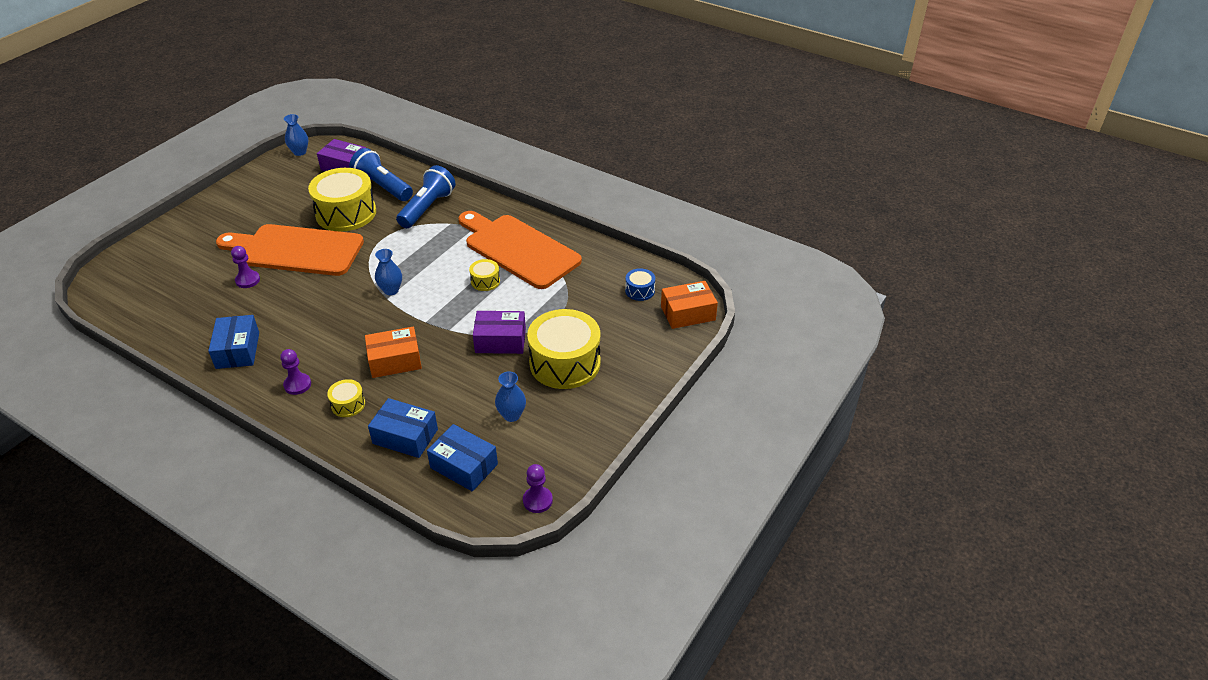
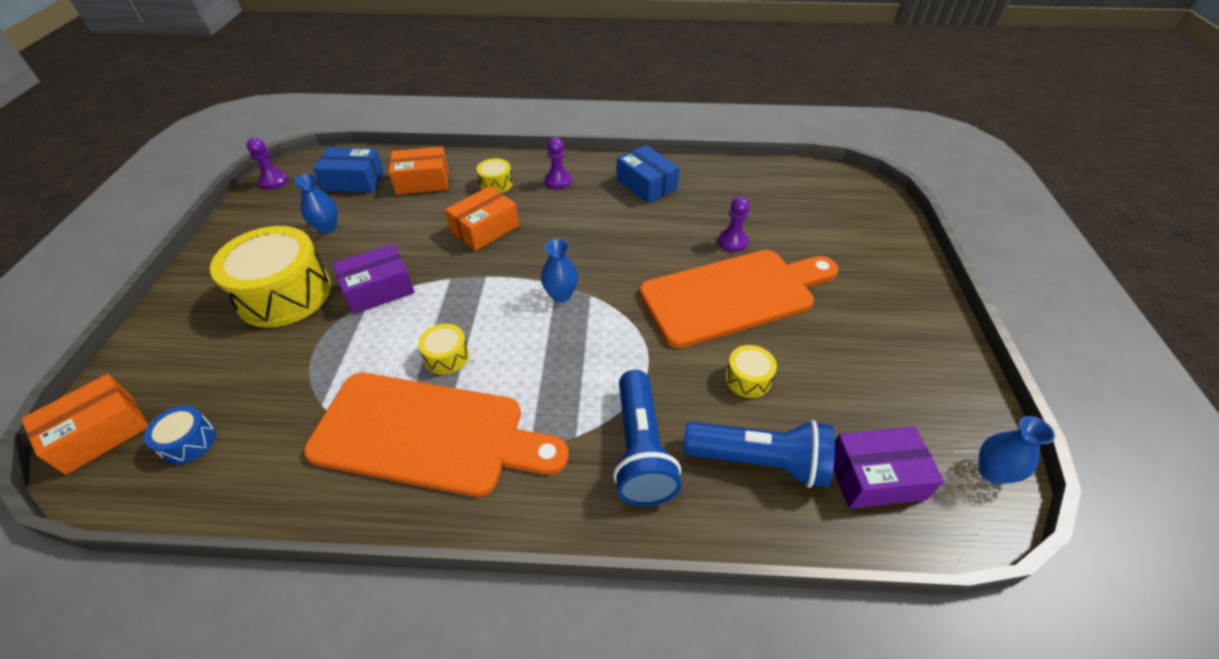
camera: 150 degrees right, 5 degrees up
(346, 213) = (748, 379): yellow drum -> yellow drum, size x0.45
(405, 436) = (422, 181): blue box -> orange box

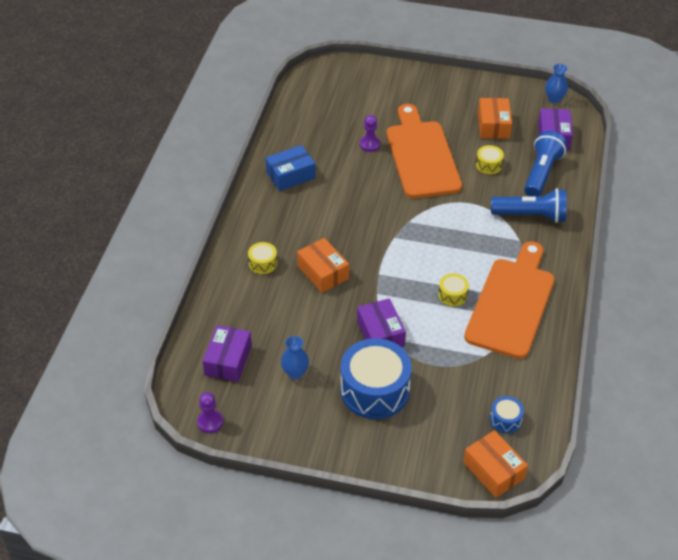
camera: 80 degrees left, 0 degrees up
(284, 294) = (375, 390): yellow drum -> blue drum
(354, 181) = (228, 360): blue box -> purple box
(422, 181) = (244, 311): orange box -> orange box (493, 125)
(558, 181) = (270, 225): purple pawn -> none
(561, 295) = (405, 236): blue vase -> none

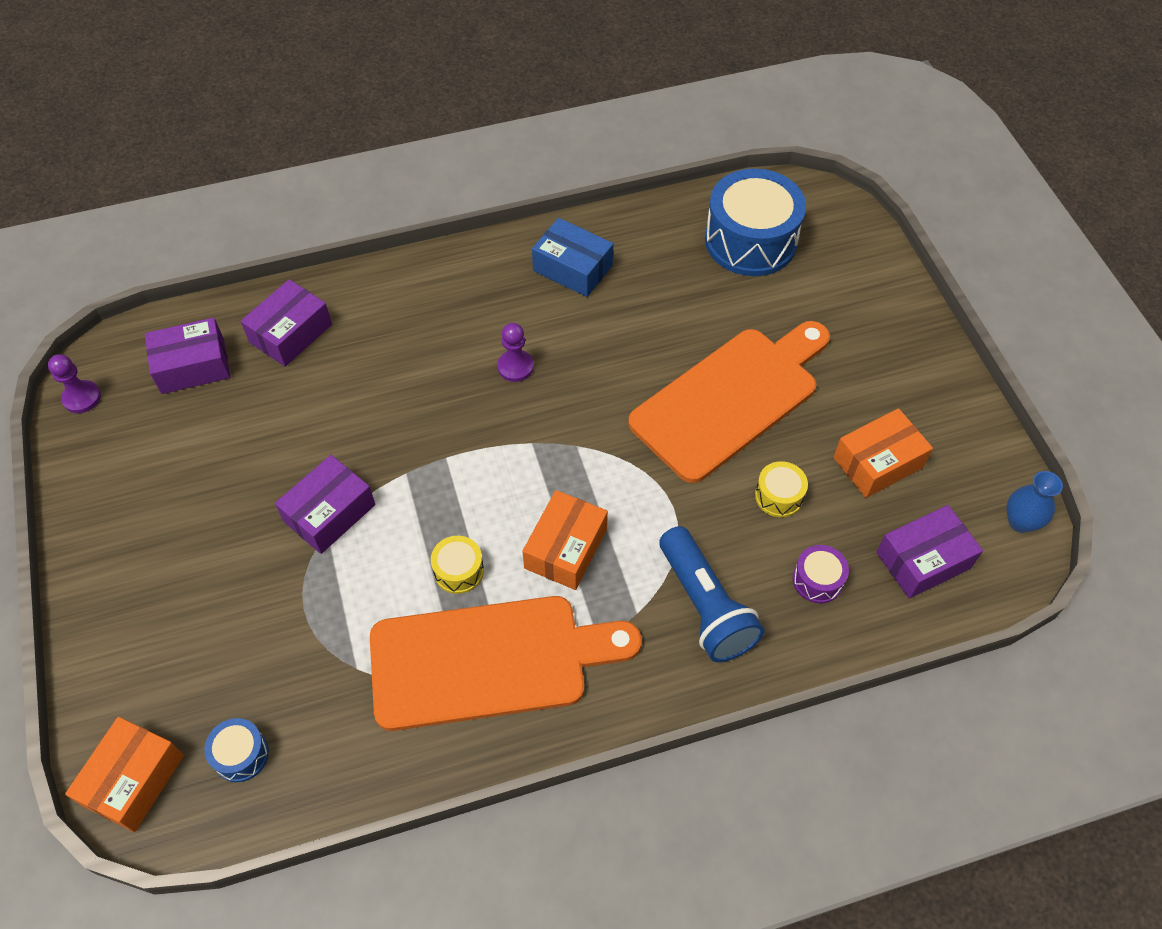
camera: 60 degrees right, 10 degrees up
(239, 307) = (290, 333): none -> purple box
(263, 263) = (385, 319): yellow drum -> none
(295, 373) = (207, 447): blue vase -> none
(323, 272) = (408, 391): orange box -> orange box (565, 548)
(370, 144) = (704, 326): purple pawn -> purple pawn (515, 367)
(375, 390) = (219, 554): blue drum -> blue drum (750, 241)
(541, 173) = (817, 580): blue flashlight -> purple drum

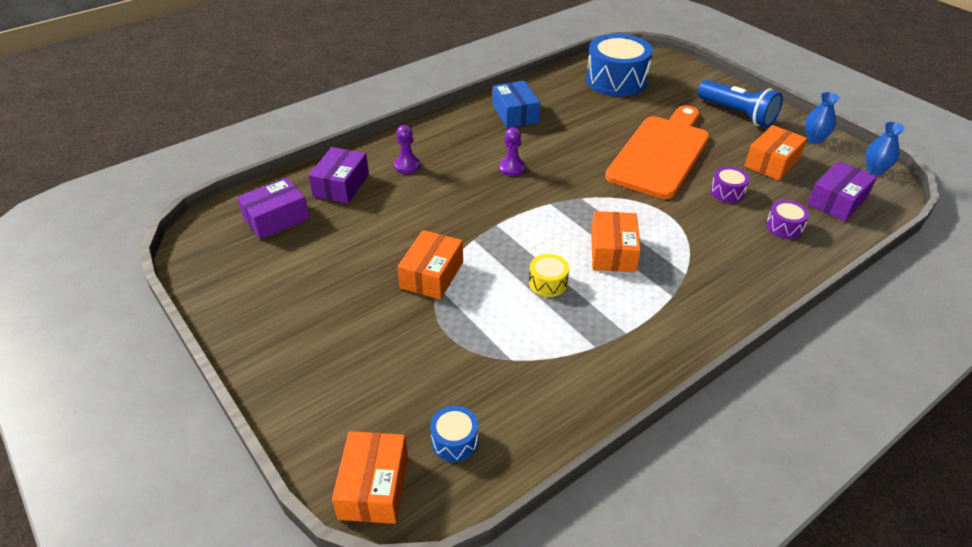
camera: 20 degrees left, 15 degrees down
(82, 398) = (195, 256): purple pawn -> purple pawn (407, 166)
(329, 513) = (432, 275): purple box -> orange box
(489, 661) = (605, 328): orange cutting board -> none
(572, 268) = (515, 114): blue box -> blue box turned 60 degrees clockwise
(705, 606) = (726, 258): blue flashlight -> blue flashlight (737, 114)
(779, 496) = (727, 192): yellow drum -> purple drum
(971, 437) = (814, 139): none -> blue vase

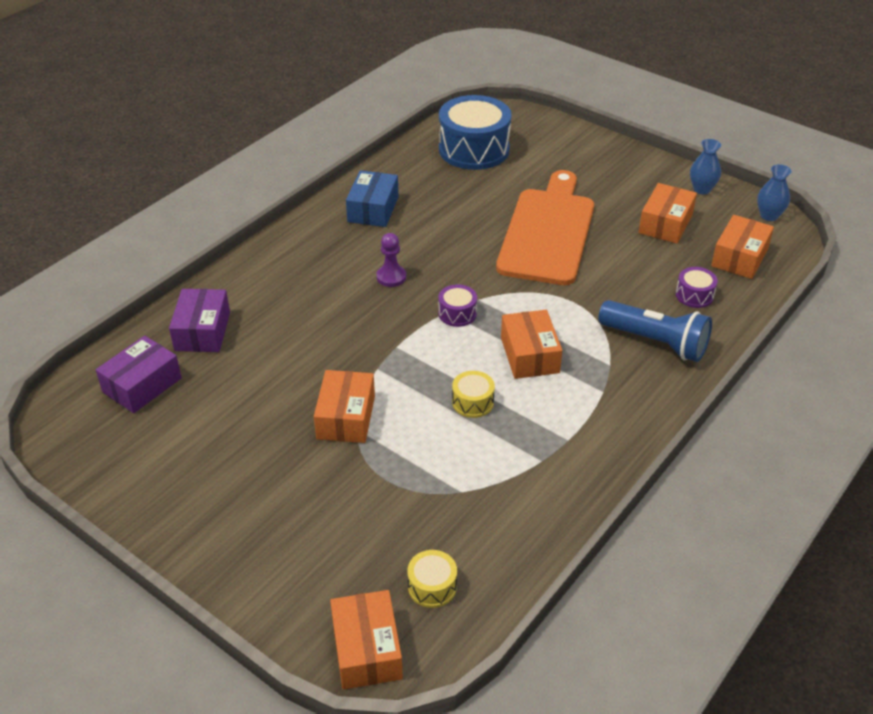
camera: 15 degrees left, 0 degrees up
(407, 166) = (271, 294): purple pawn -> none
(454, 441) = (432, 586): blue drum -> yellow drum
(515, 114) = (373, 209): blue box -> blue box turned 45 degrees clockwise
(727, 192) = (628, 266): purple drum -> purple drum (457, 313)
(737, 114) = (615, 171): blue flashlight -> blue flashlight (655, 342)
(837, 201) = (739, 257): purple box -> orange box

